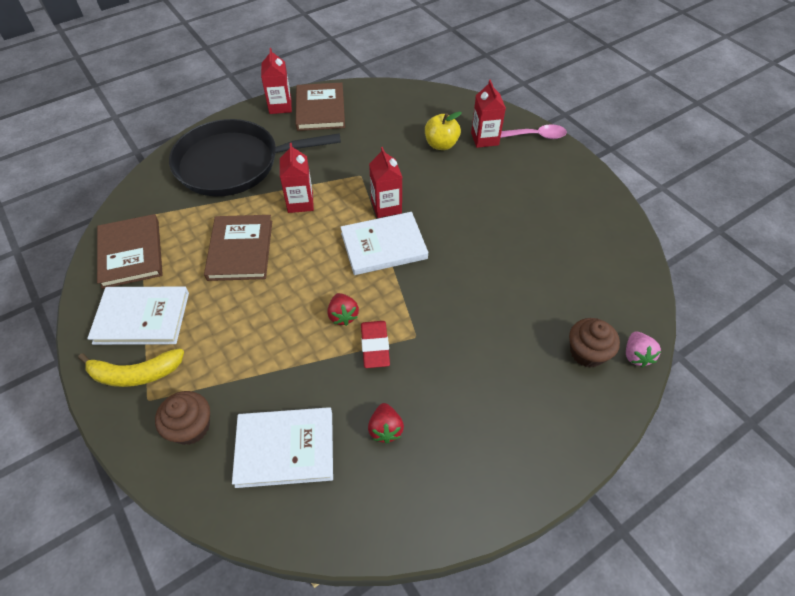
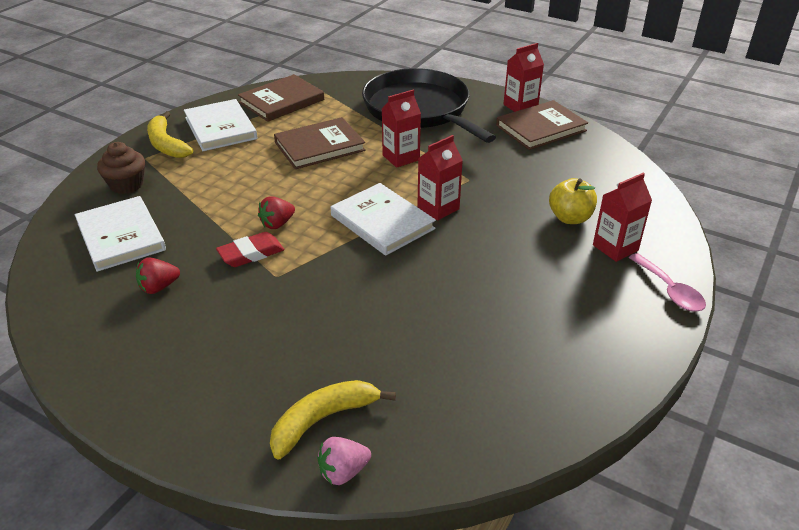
camera: 65 degrees right, 15 degrees down
(587, 352) = (323, 420): brown cupcake -> yellow banana

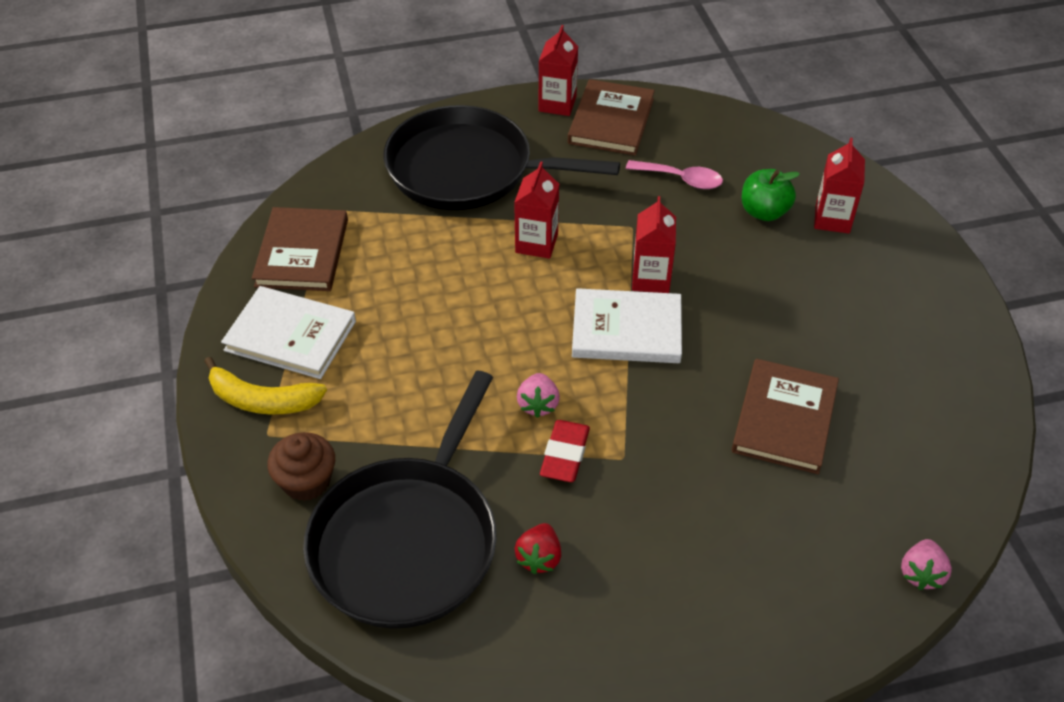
camera: 45 degrees left, 10 degrees up
(121, 236) = (408, 540): white book -> black pan
(277, 224) = (538, 404): red strawberry -> pink strawberry
(319, 146) = (437, 285): brown book -> brown book (784, 419)
(323, 420) = (851, 548): yellow banana -> none
(570, 218) = (764, 212): yellow apple -> green apple
(670, 290) = (914, 234): pink spoon -> pink spoon (681, 179)

